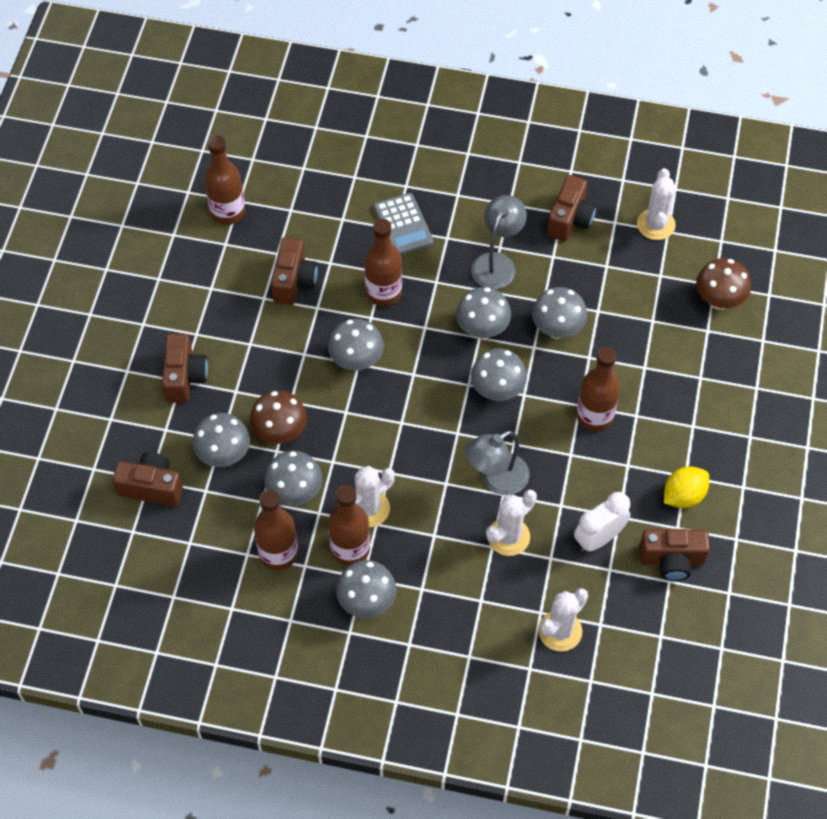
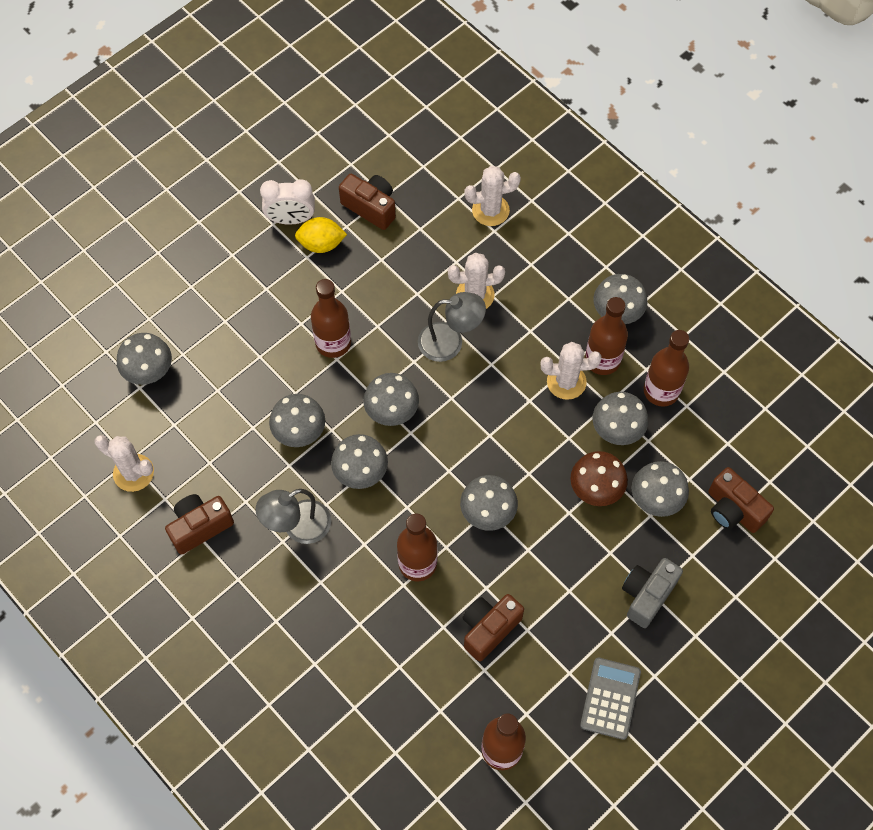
camera: 145 degrees left, 5 degrees up
(184, 377) = (647, 595): brown camera -> grey camera
(403, 225) = (349, 622): grey calculator -> grey calculator (610, 698)
(598, 538) = (409, 253): white clock -> white clock (291, 219)
(656, 224) = (133, 473): white cactus -> white cactus turned 75 degrees clockwise
(719, 300) = (149, 372): brown mushroom -> grey mushroom

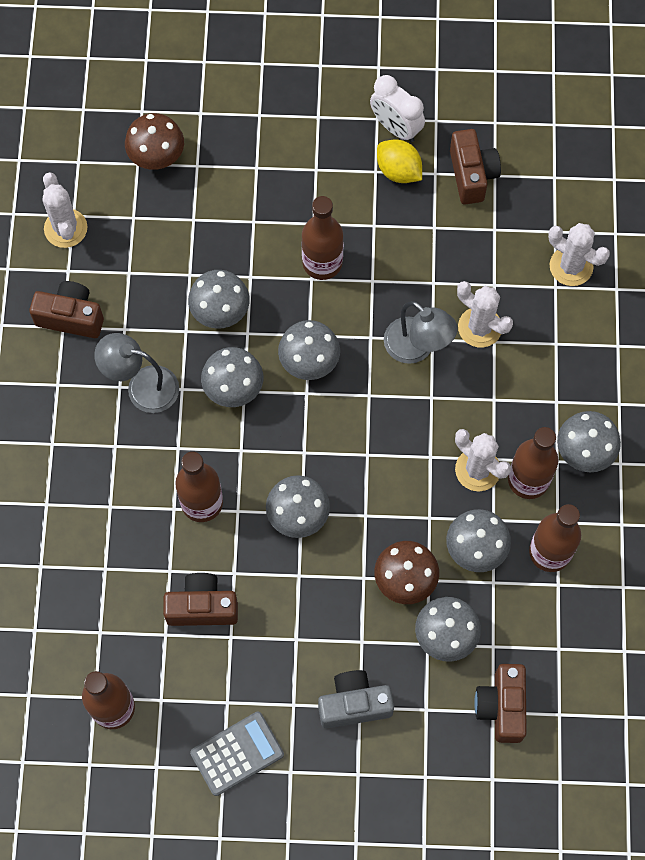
camera: 45 degrees right, 5 degrees up
(149, 372) = (157, 158): grey mushroom -> brown mushroom

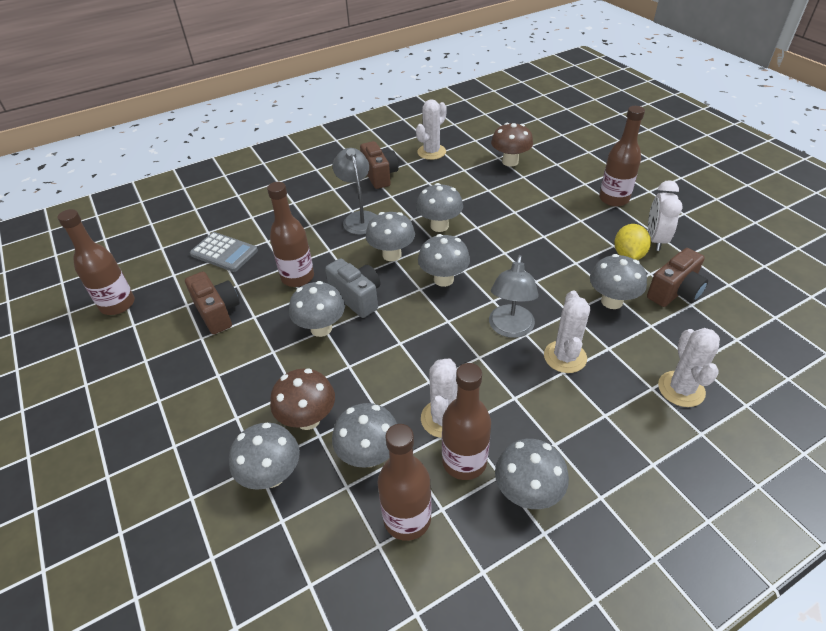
camera: 60 degrees right, 25 degrees down
(237, 753) = (102, 386): grey calculator -> grey calculator (224, 252)
(322, 263) = (521, 252): brown bottle -> brown bottle (613, 199)
(354, 704) = (175, 440): grey camera -> grey camera (357, 297)
(445, 236) = (611, 301): none -> grey mushroom
(501, 706) = (220, 563): brown camera -> none

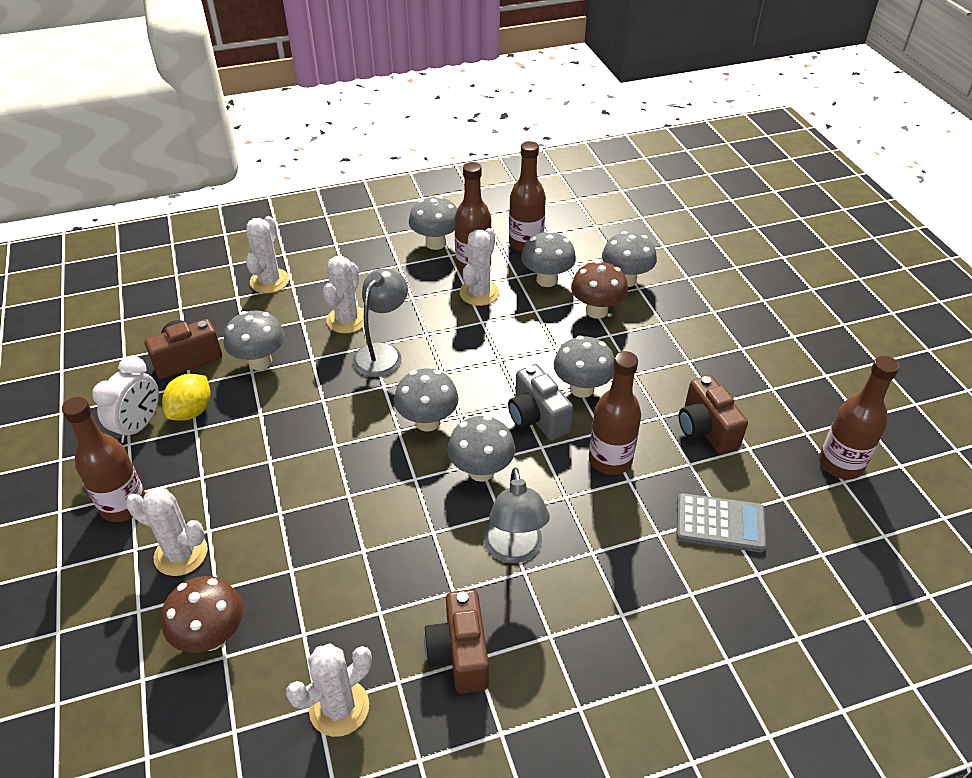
camera: 170 degrees left, 0 degrees up
(224, 252) = (720, 523): grey calculator -> grey calculator turned 150 degrees clockwise
(439, 226) = (400, 508): grey mushroom -> none
(556, 185) = (181, 554): none -> white cactus

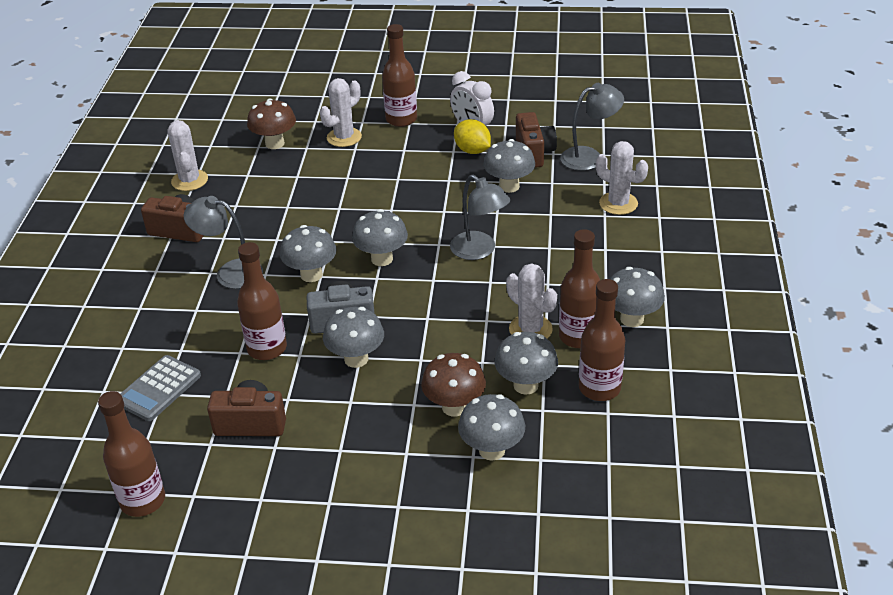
camera: 115 degrees right, 5 degrees down
(187, 316) = (589, 157): none -> grey lamp
(347, 320) = (536, 239): white cactus -> none

